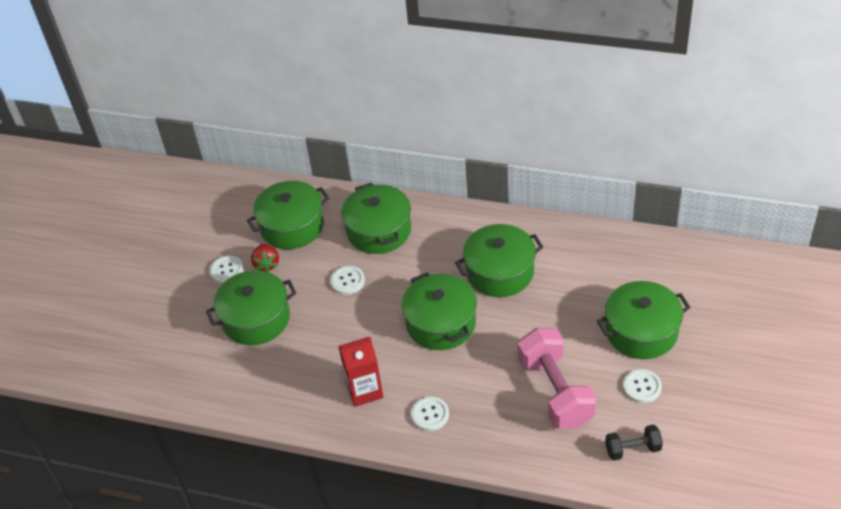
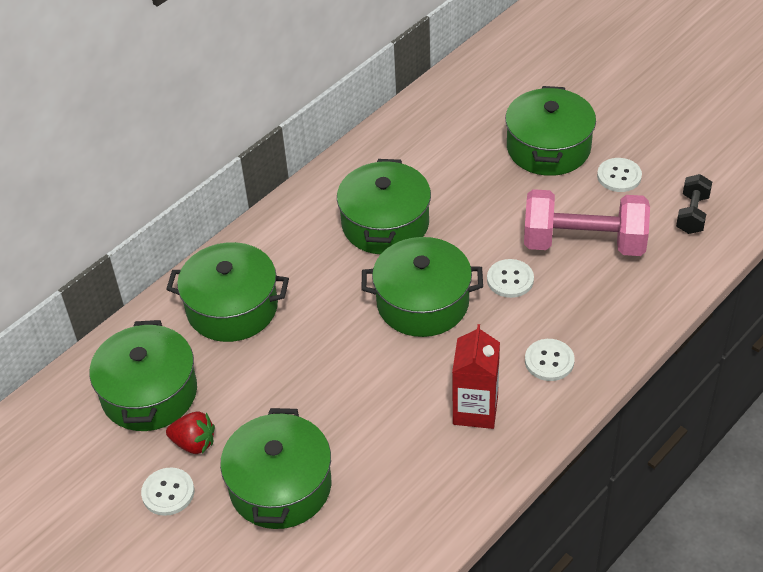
camera: 65 degrees left, 0 degrees up
(347, 281) = (290, 367): white button -> white button (510, 279)

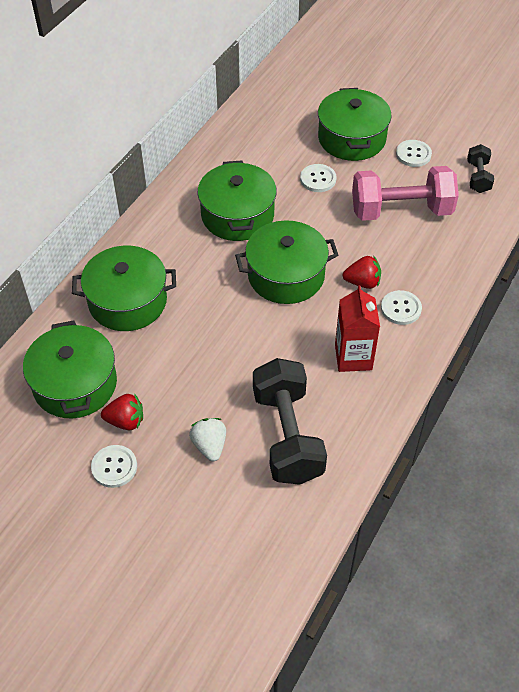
camera: 15 degrees left, 5 degrees up
(280, 486) = (209, 446): green pot -> white strawberry
(372, 489) = (287, 435): none -> black dumbbell
(510, 279) = (351, 247): white button -> white button (318, 179)
(512, 323) = (362, 282): none -> red strawberry

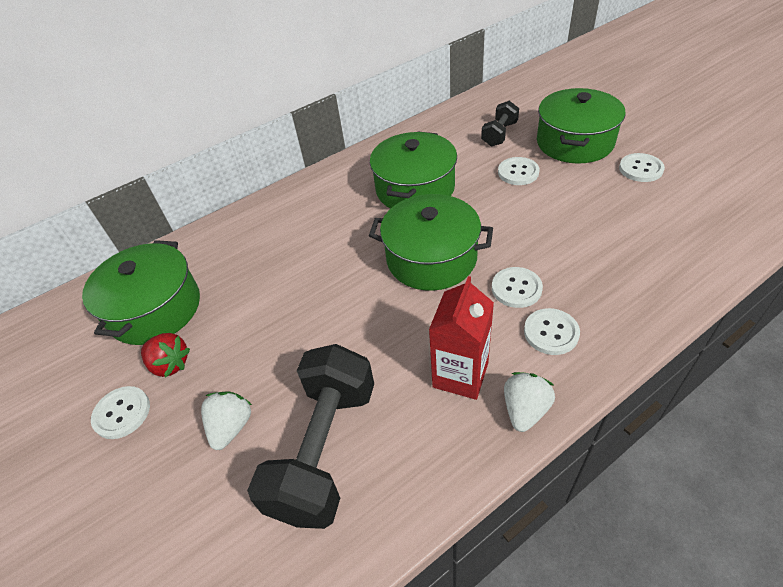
camera: 30 degrees right, 5 degrees down
(127, 301) = (259, 243): green pot -> none
(362, 282) = (516, 288): red strawberry -> white button
(401, 210) = (601, 222): pink dumbbell -> none
(406, 366) = (525, 410): none -> white strawberry
(478, 177) = (716, 207): black dumbbell -> black dumbbell (499, 134)

